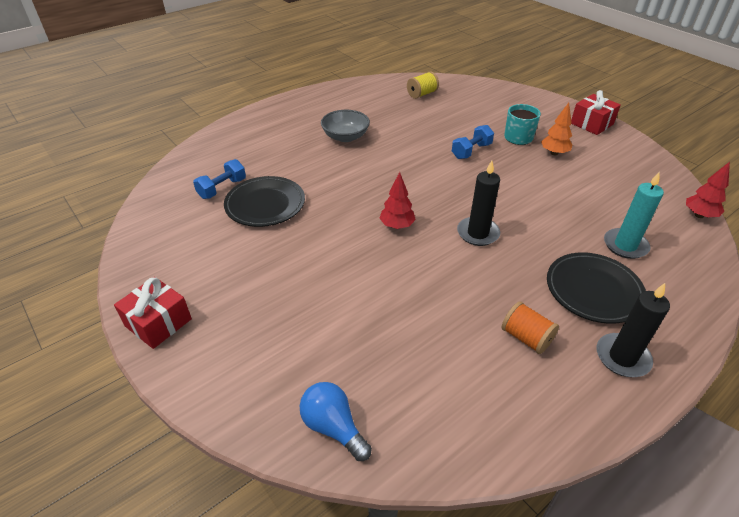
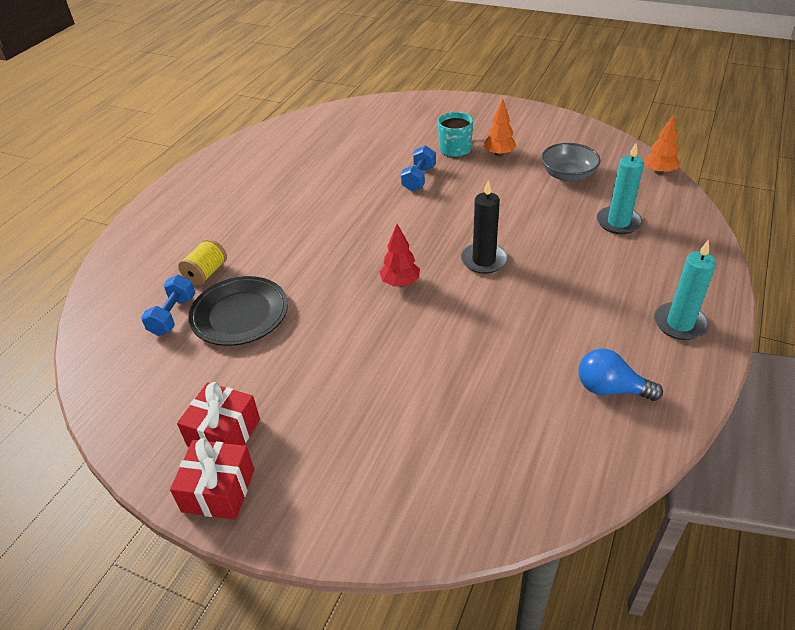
camera: 25 degrees left, 0 degrees up
(333, 427) = (483, 502): blue light bulb -> blue light bulb (610, 389)
(345, 137) = (273, 207): grey bowl -> grey bowl (568, 175)
(422, 94) = (323, 132): yellow spool -> yellow spool (206, 273)
(526, 337) = (593, 341): orange spool -> none
(591, 124) = (513, 113): red gift -> red gift (224, 433)
(593, 290) = (619, 274): black plate -> none
(622, 357) = (680, 324): black candle -> turquoise candle
(699, 215) = (658, 172): red tree -> orange tree

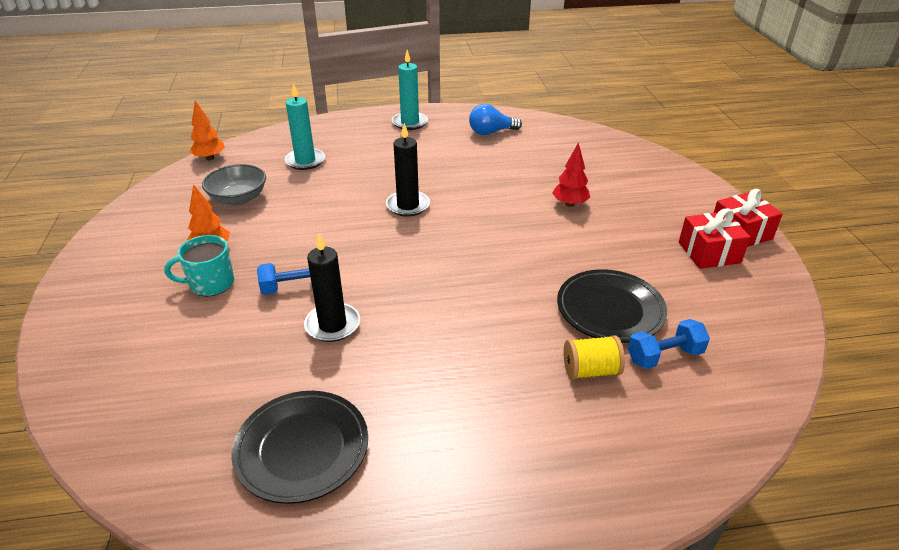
camera: 125 degrees left, 5 degrees down
(283, 156) = (302, 449): none -> black plate
(364, 184) = (332, 325): none -> black candle
(400, 283) = (476, 236): red tree -> red tree (569, 204)
(610, 389) = (491, 132): blue light bulb -> blue light bulb turned 90 degrees clockwise

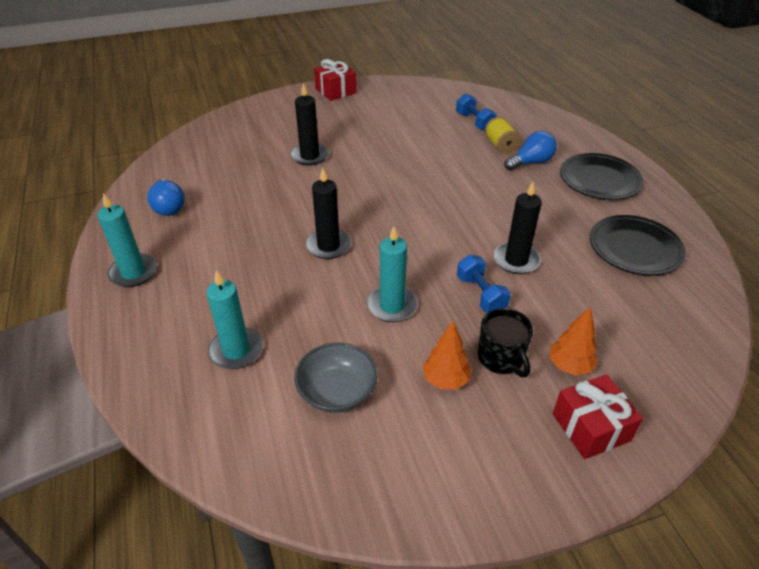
camera: 100 degrees left, 5 degrees up
(210, 158) = (228, 470): orange tree -> orange tree (569, 366)
(211, 283) = (501, 358): turquoise mug -> black mug
(310, 232) = (392, 306): none -> turquoise candle
(539, 394) = (531, 162): none -> blue light bulb
(569, 204) = (310, 156): red tree -> black candle
(610, 310) = (440, 139): black plate -> black plate (599, 180)
(709, 252) = (363, 103): red gift -> red gift (591, 427)

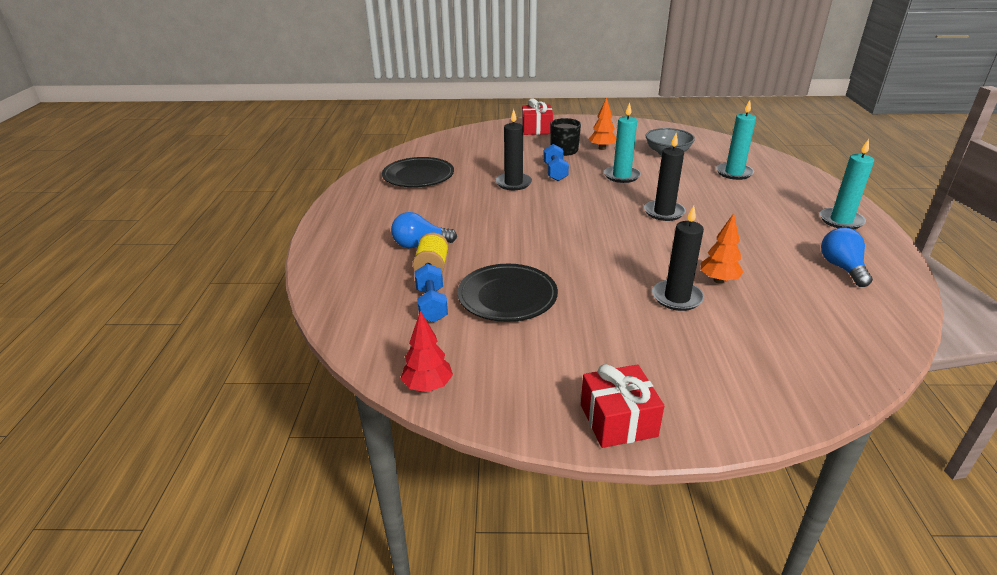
camera: 160 degrees left, 10 degrees down
(437, 87) = (428, 386): none -> red tree
(569, 366) = (527, 143): orange tree -> orange tree (718, 280)
(599, 180) = (376, 219): black plate -> black plate (507, 297)

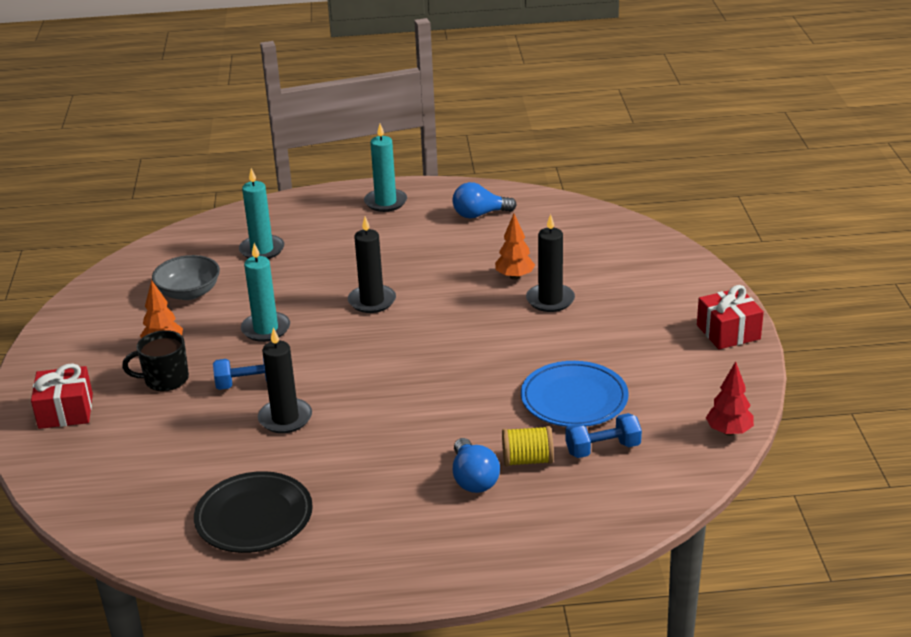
camera: 95 degrees left, 0 degrees up
(507, 297) = (574, 399): black plate -> blue plate

